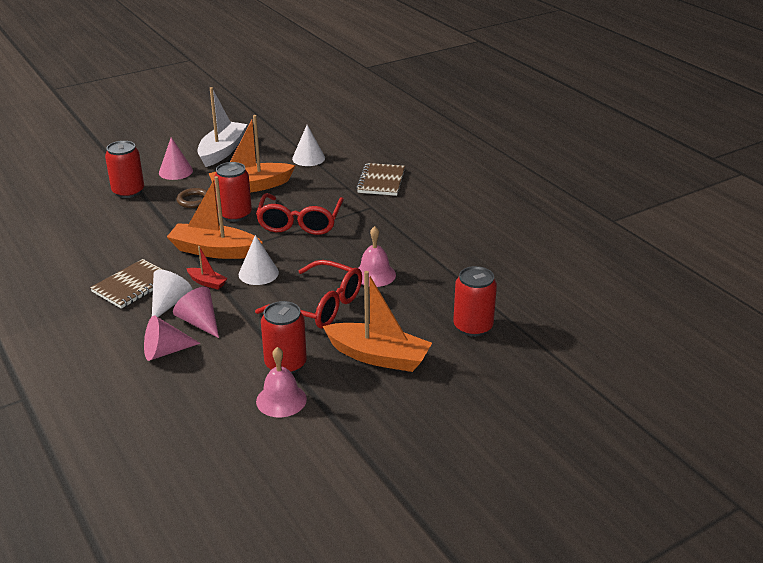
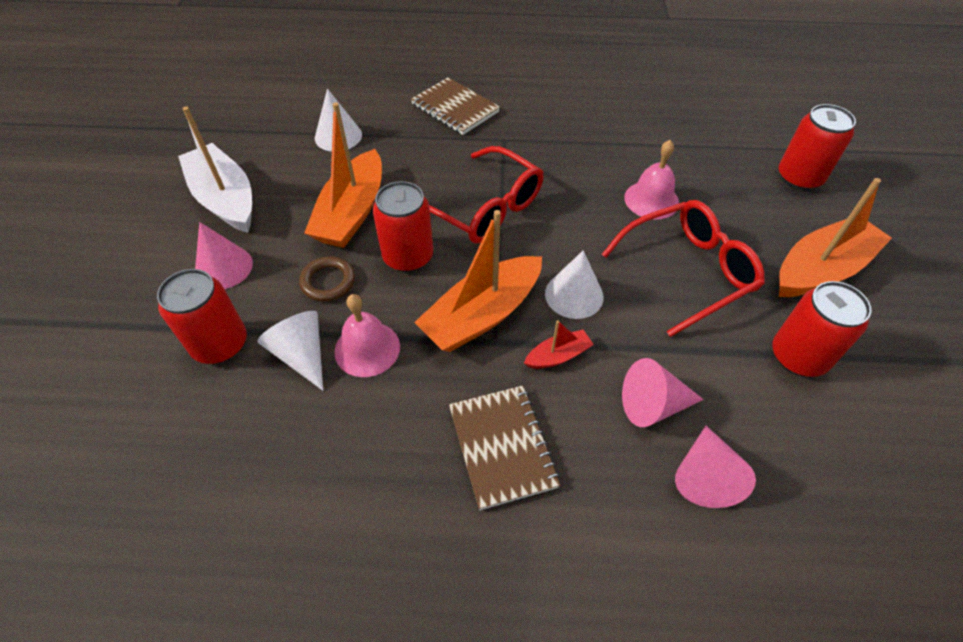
camera: 55 degrees left, 20 degrees up
(169, 303) = (581, 420): white cone -> white cone (302, 354)
(281, 400) = (875, 393): pink bell -> pink bell (367, 348)

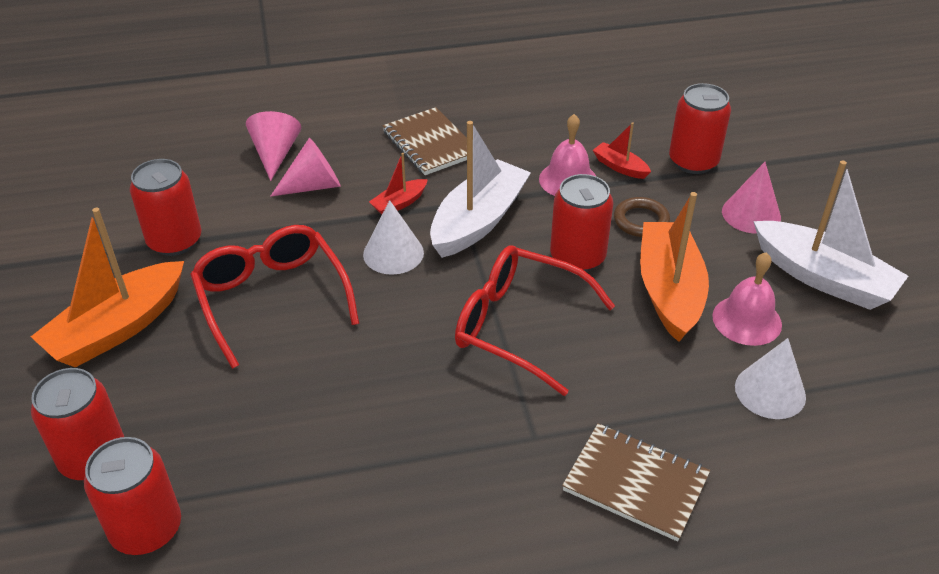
camera: 165 degrees right, 10 degrees down
(302, 354) = (620, 167): white cone -> red boat
(482, 315) = (478, 221): orange boat -> white boat
(651, 200) = (311, 379): pink bell -> pink bell (747, 320)
(688, 271) = (272, 298): red glasses -> red glasses turned 105 degrees clockwise
(749, 136) = (146, 529): none -> red can

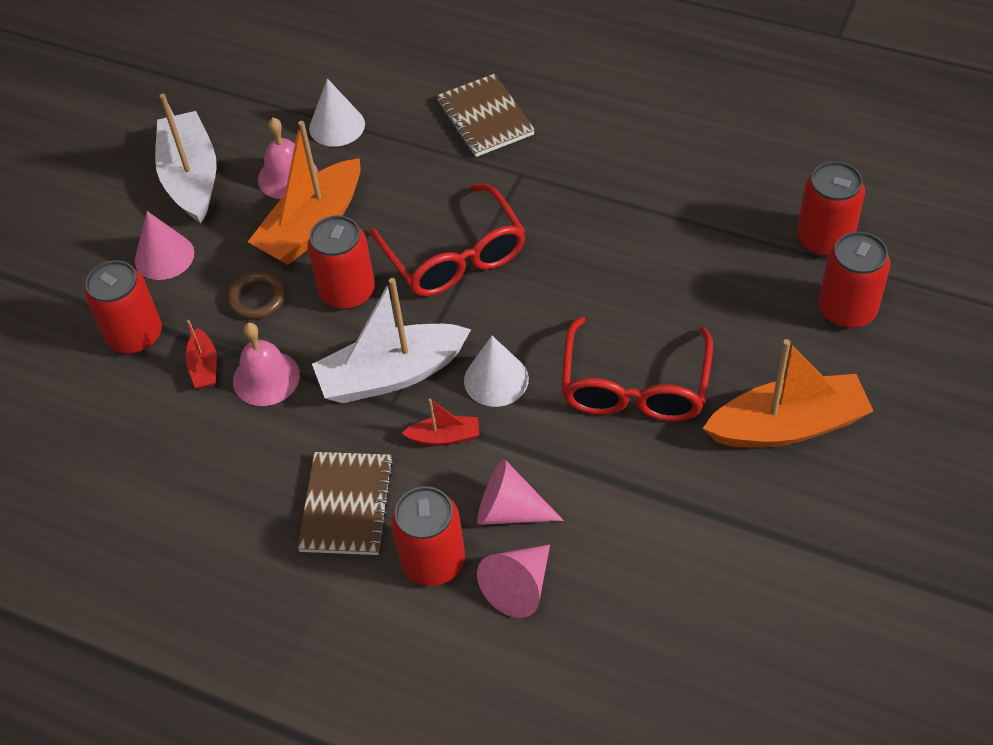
camera: 140 degrees left, 10 degrees up
(175, 241) = (692, 509): red can -> red can (433, 561)

